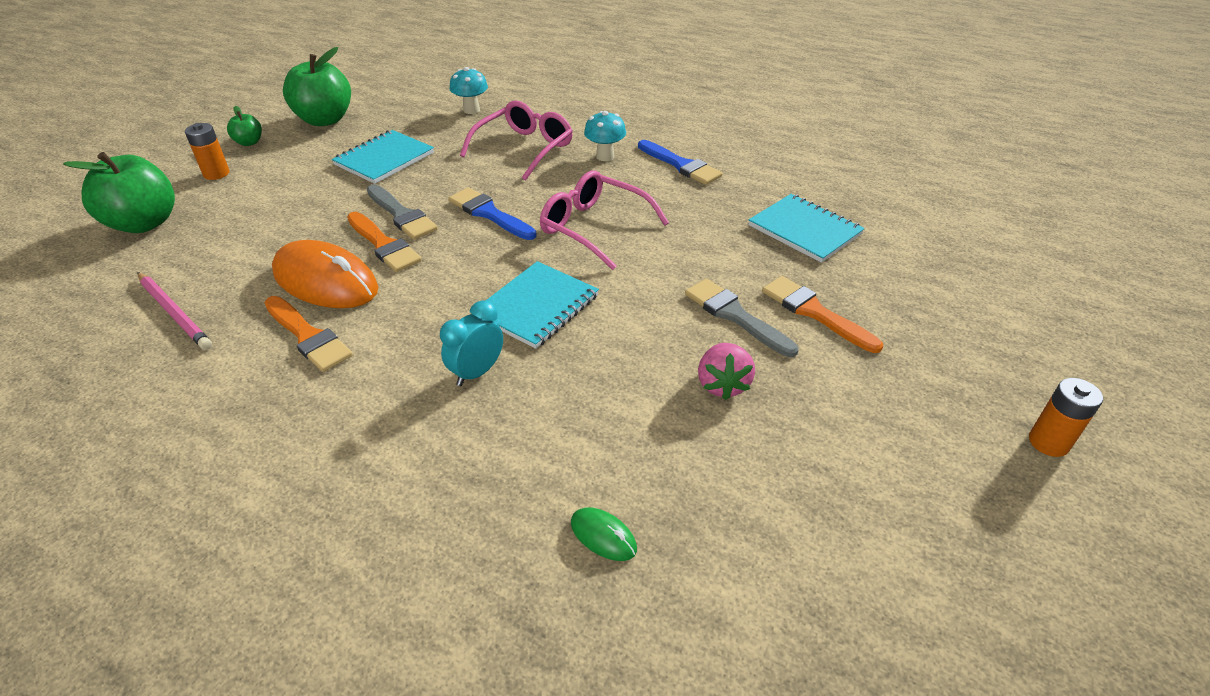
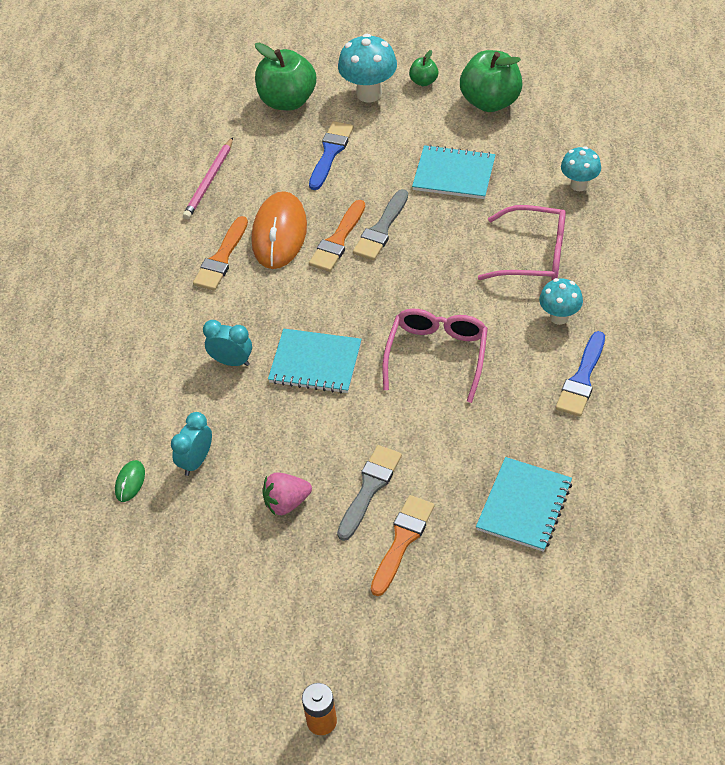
camera: 70 degrees right, 10 degrees up
(216, 173) = (369, 93): orange battery -> turquoise mushroom
(489, 214) = (415, 280): blue brush -> blue brush (330, 152)
(611, 450) = (196, 461): none -> turquoise clock

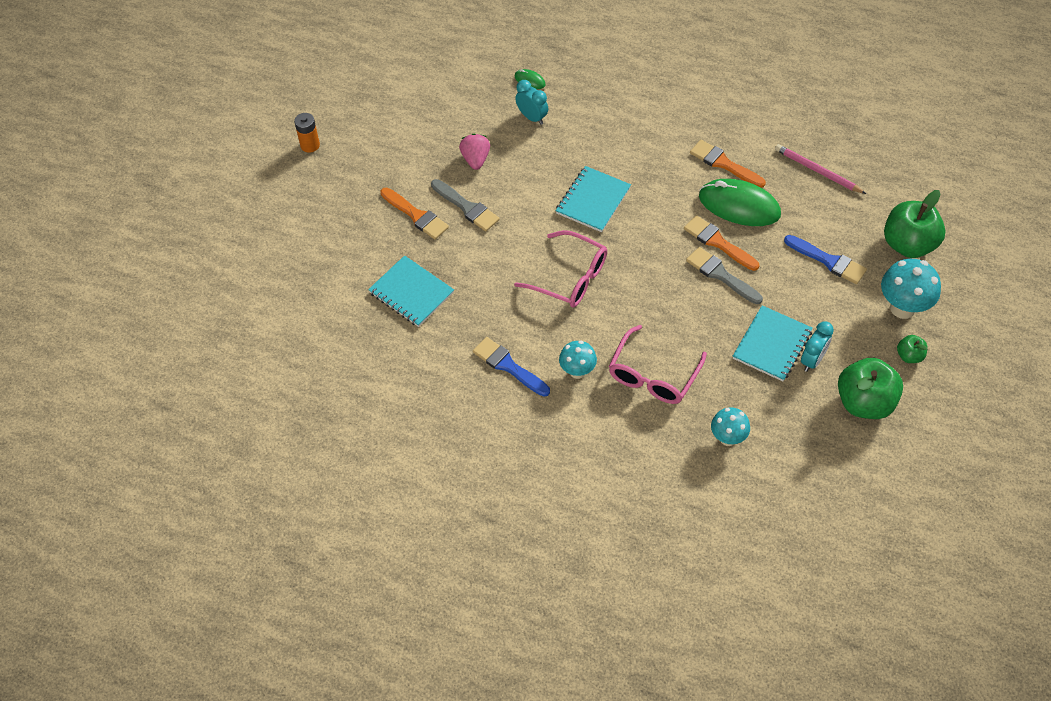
camera: 105 degrees right, 5 degrees up
(231, 361) = (614, 151): turquoise clock -> turquoise clock (812, 360)
(279, 233) = (739, 205): orange mouse -> green mouse

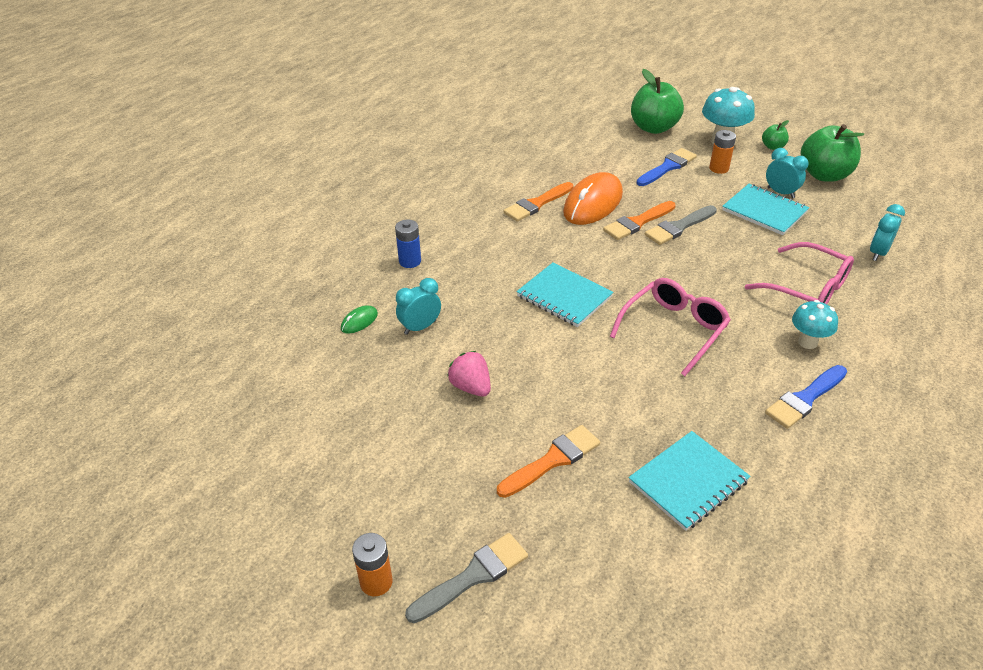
camera: 80 degrees left, 15 degrees down
(467, 207) = (550, 406): grey brush -> grey brush (473, 576)
(475, 159) = (471, 387): pink strawberry -> pink strawberry turned 45 degrees clockwise
(611, 93) = (410, 261): none -> blue battery
(728, 438) = (878, 253): turquoise mushroom -> turquoise clock
(739, 205) = (593, 203): green mouse -> orange mouse
(817, 171) = (561, 156): pink pencil -> none
(842, 305) = (719, 168): none -> orange battery

